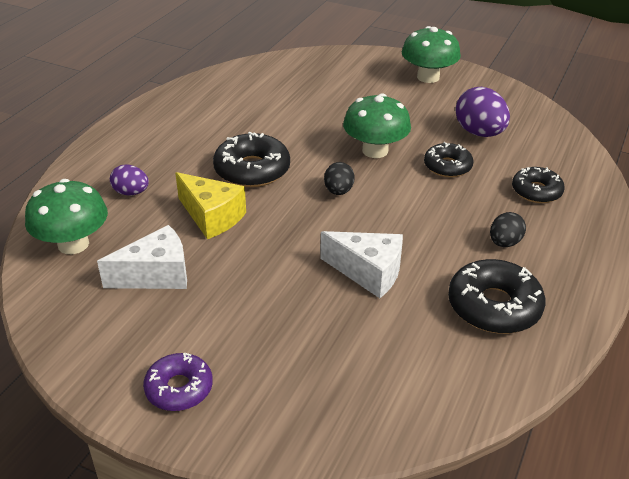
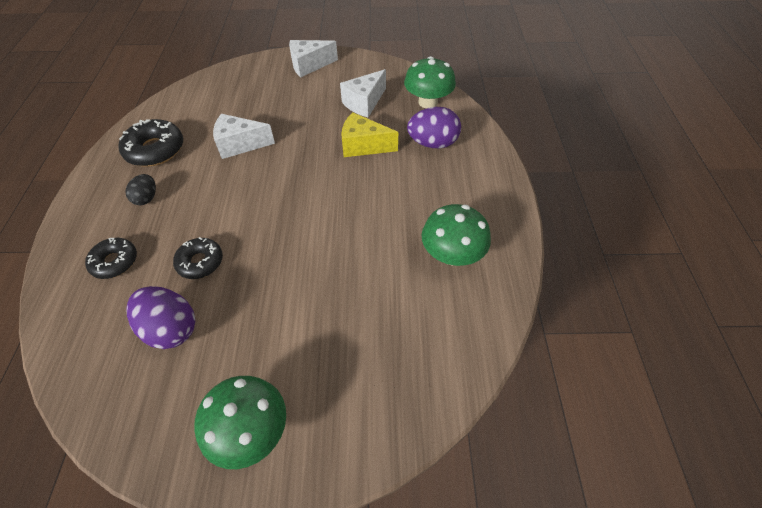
camera: 155 degrees right, 15 degrees up
(131, 192) = (433, 143): purple egg -> purple egg, size x1.71
(179, 388) = (309, 65): purple donut -> white cheese
(252, 170) = (366, 193): black donut -> none
(338, 191) = (287, 198): black egg -> none
(375, 150) = (274, 256): green mushroom -> green mushroom (452, 254)

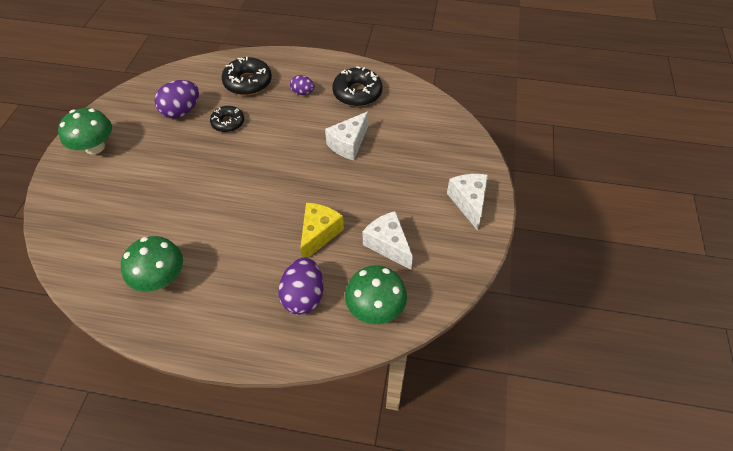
camera: 100 degrees right, 0 degrees up
(115, 262) = (248, 82): black donut -> black donut, size x1.55
(147, 198) = (303, 92): black egg -> purple egg
(240, 144) = (348, 144): white cheese -> white cheese turned 150 degrees counterclockwise

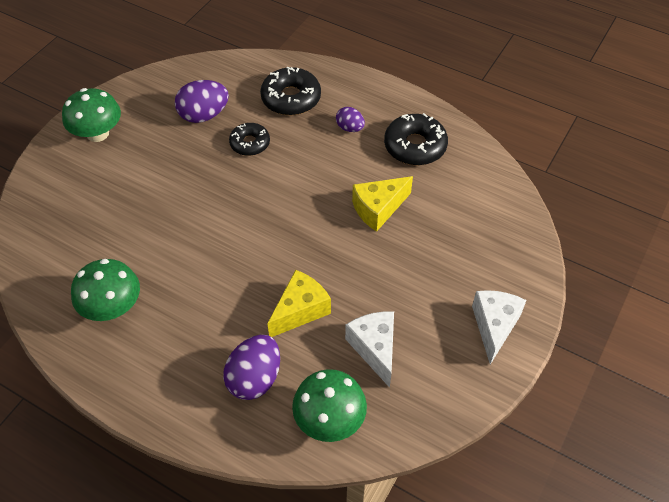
camera: 20 degrees right, 0 degrees up
(348, 144) = (378, 209): white cheese -> yellow cheese

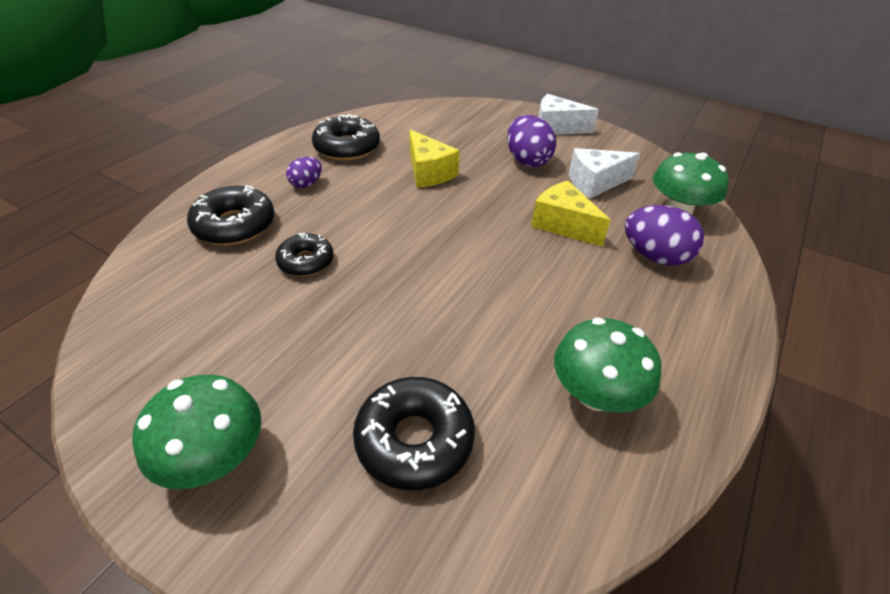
camera: 90 degrees left, 10 degrees down
(94, 213) = (414, 440): none -> black donut
(204, 115) = (230, 309): purple egg -> purple egg (527, 160)

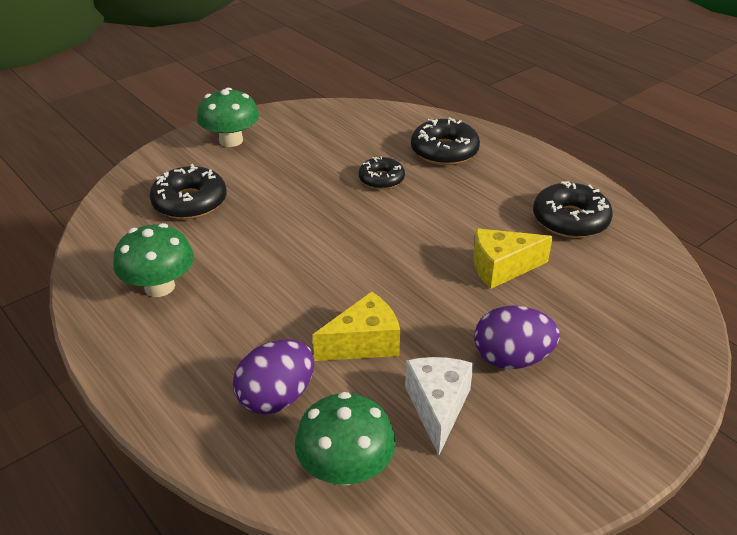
camera: 110 degrees right, 5 degrees down
(306, 184) = (499, 188): purple egg -> none
(556, 128) = (607, 426): white cheese -> none

